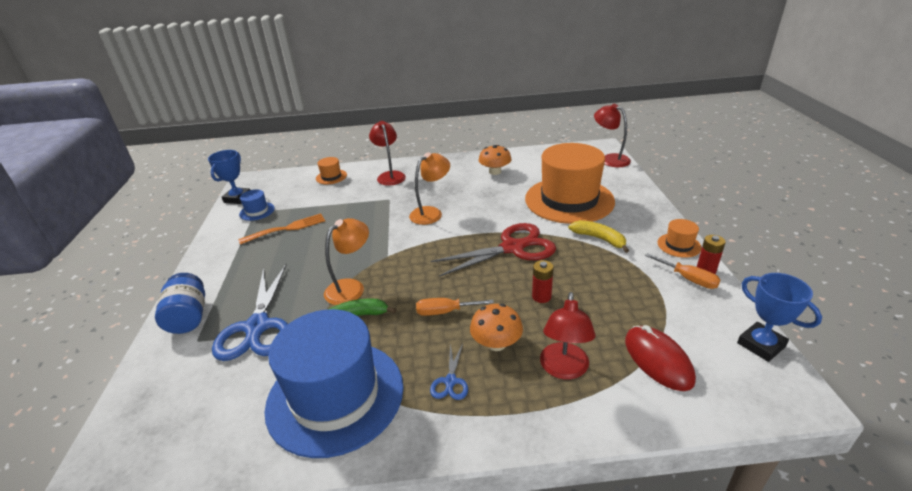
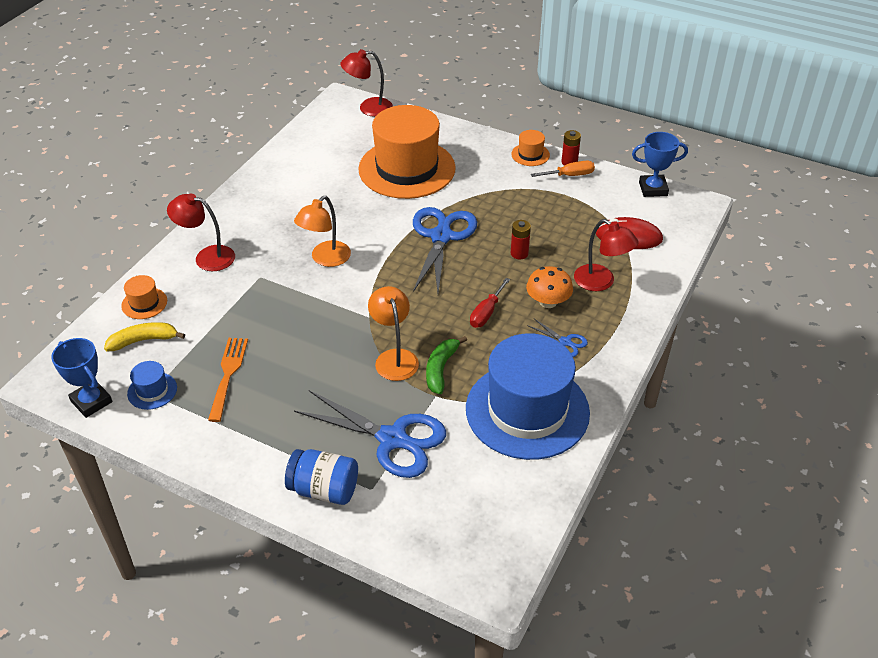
camera: 60 degrees left, 10 degrees up
(431, 213) = (325, 259): orange lamp -> orange lamp turned 135 degrees counterclockwise
(445, 312) = (486, 313): orange screwdriver -> red screwdriver
(495, 172) = (299, 184): orange mushroom -> none
(512, 248) = (441, 237): red scissors -> blue scissors
(599, 239) = (480, 186): yellow banana -> yellow banana (143, 340)

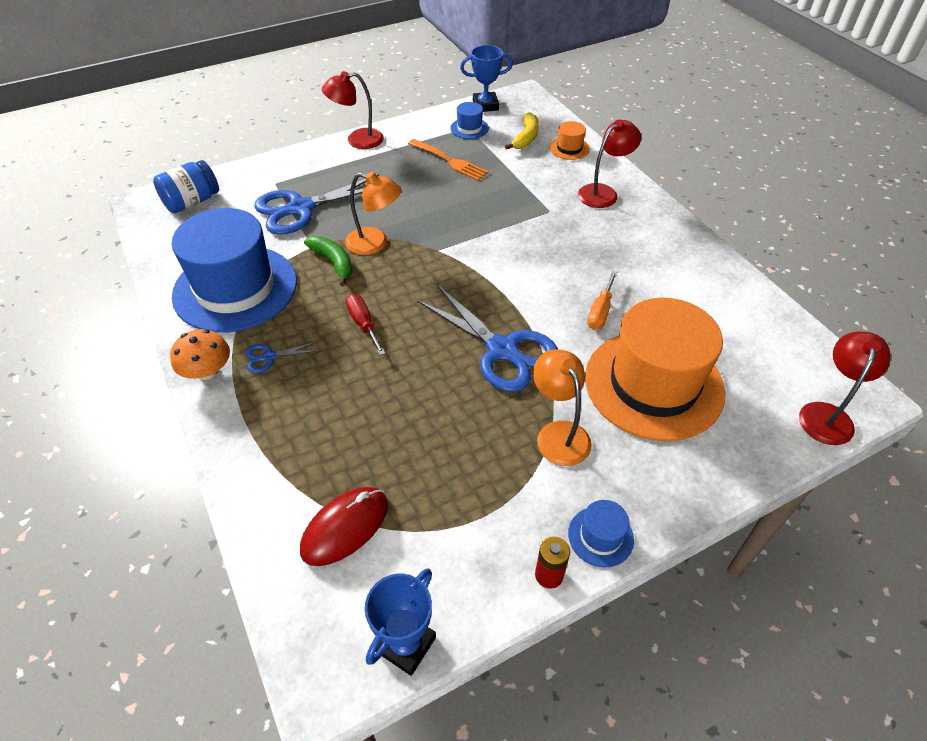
camera: 125 degrees right, 5 degrees up
(324, 489) = (300, 165): blue jar -> blue jar (192, 202)
(325, 259) = (539, 256): orange lamp -> orange lamp (558, 433)
(519, 253) = (418, 398): red battery -> none
(530, 154) = (600, 536): orange hat -> blue hat
(548, 302) = (329, 377): orange mushroom -> orange mushroom (207, 371)
(570, 175) = (518, 553): orange screwdriver -> orange screwdriver (600, 312)
(601, 282) = (307, 441): red lamp -> red lamp (357, 140)

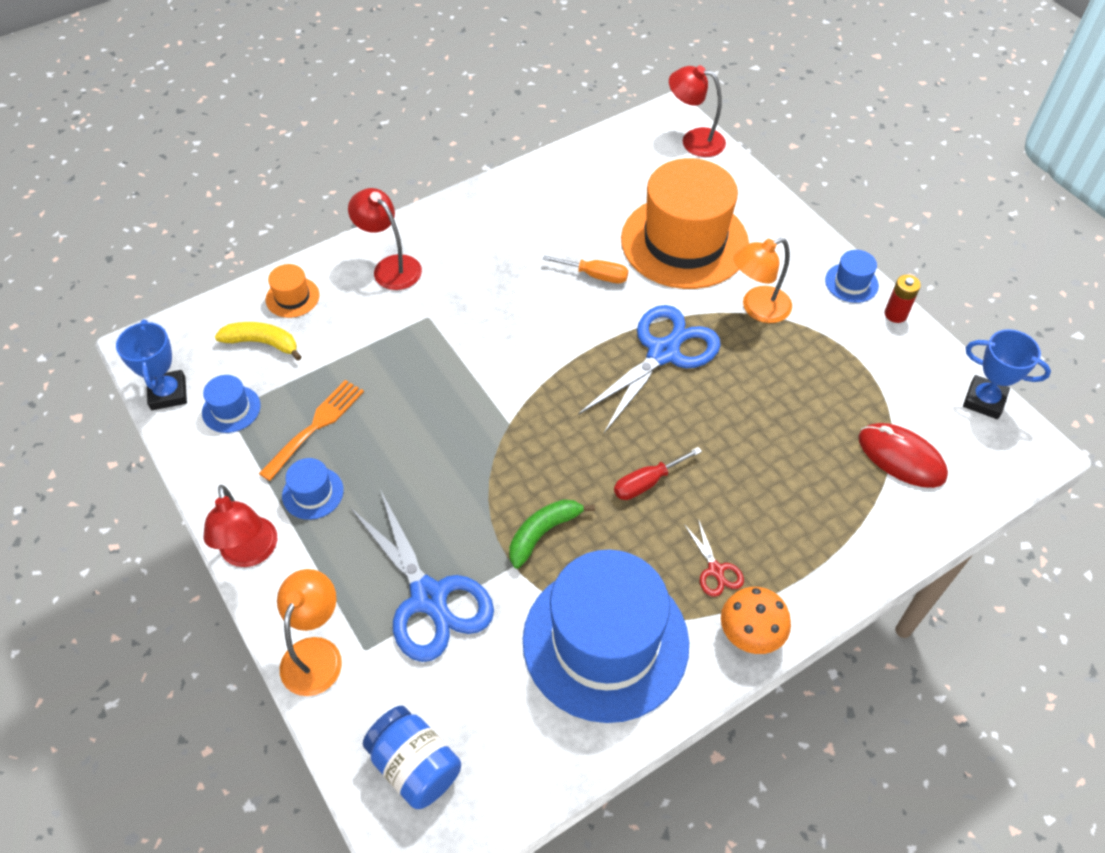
camera: 95 degrees left, 5 degrees up
(269, 357) = (715, 570): blue scissors -> red scissors
(375, 243) = (501, 492): orange lamp -> orange lamp (316, 653)
(395, 161) = (313, 493): none -> blue hat

